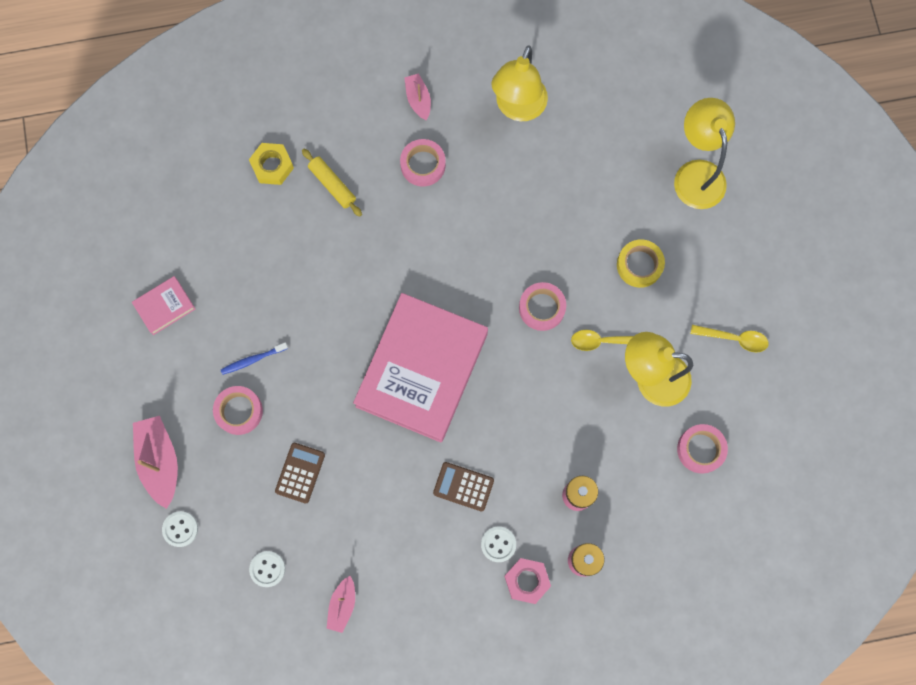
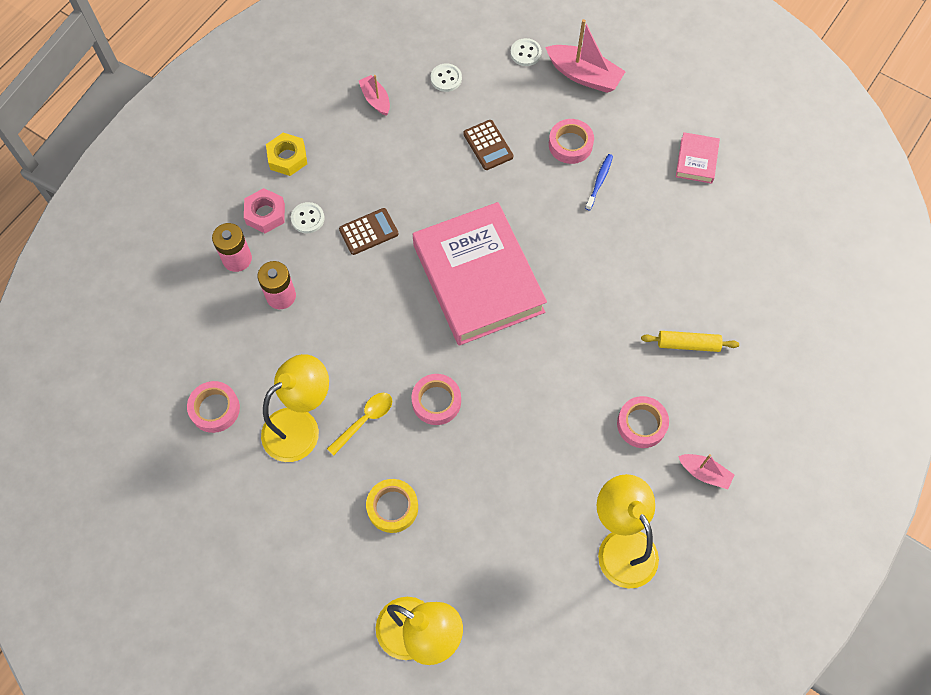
camera: 135 degrees right, 10 degrees down
(272, 166) = (745, 316): yellow nut -> yellow nut (287, 158)
(734, 339) = (261, 519): yellow spoon -> none

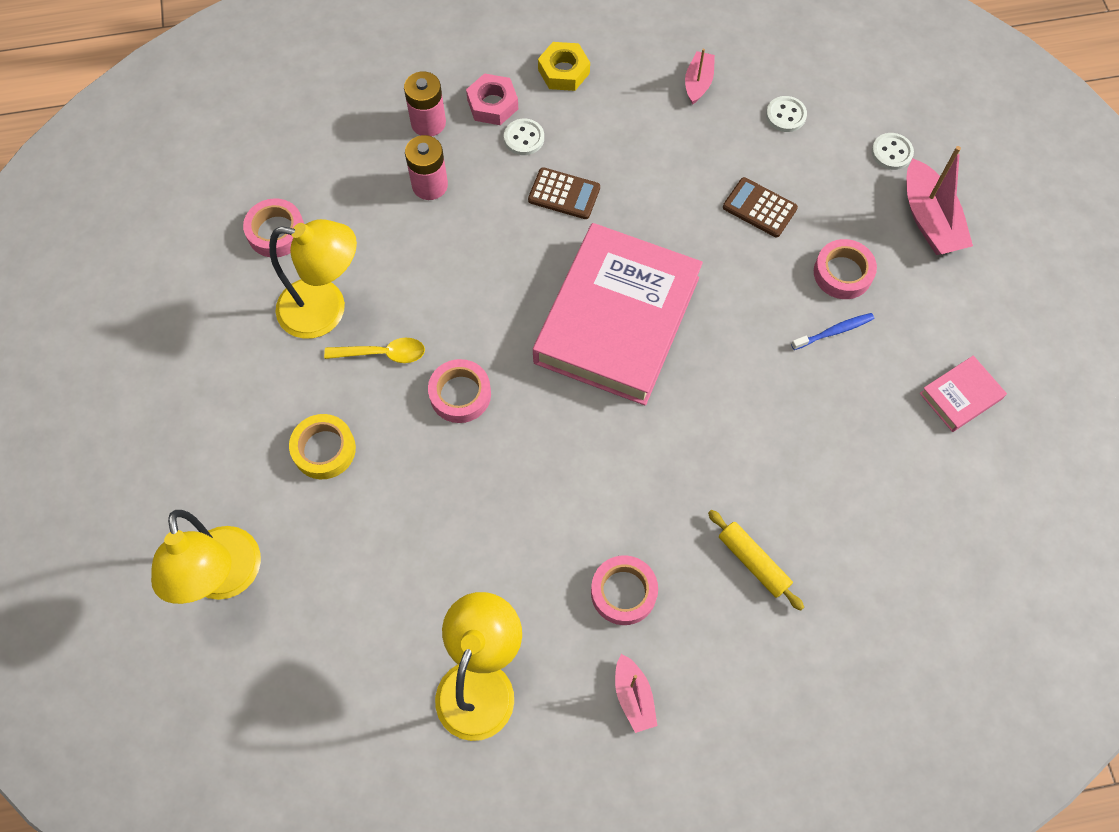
camera: 45 degrees right, 0 degrees up
(488, 145) = (759, 208): brown calculator -> brown calculator turned 105 degrees clockwise

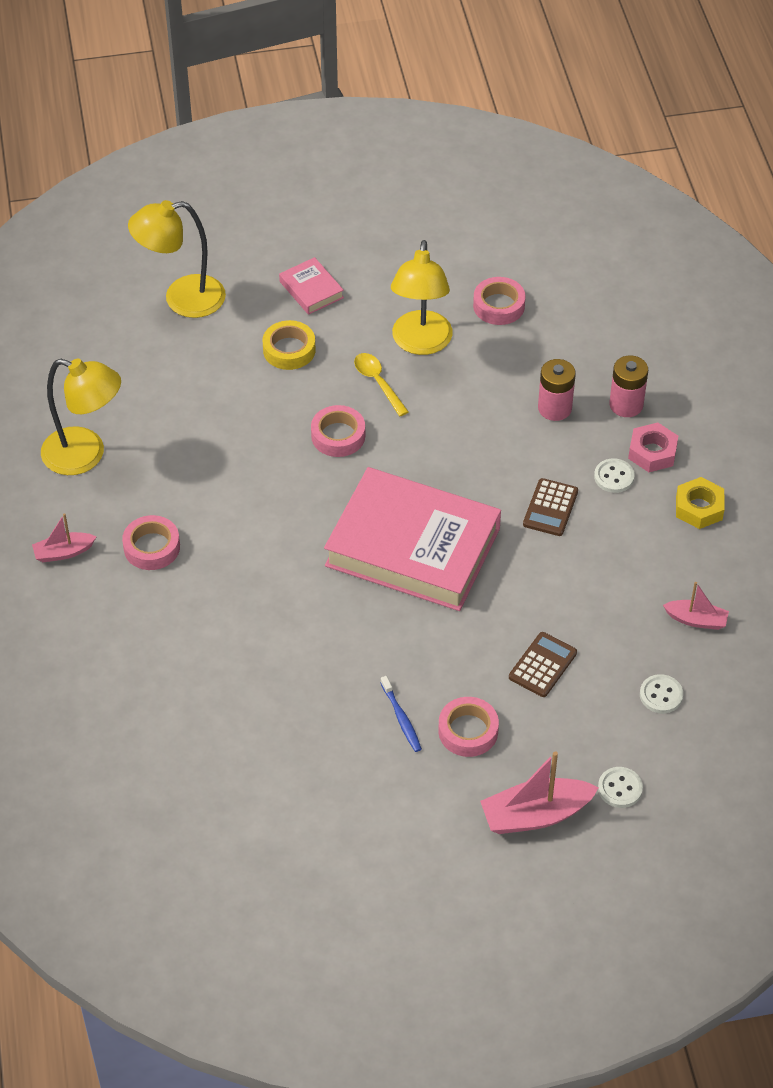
camera: 90 degrees right, 15 degrees down
(382, 353) = (378, 382): yellow spoon -> yellow spoon turned 150 degrees clockwise
(753, 562) = (171, 640): yellow rolling pin -> none
(960, 396) = (329, 819): pink book -> pink book (311, 289)

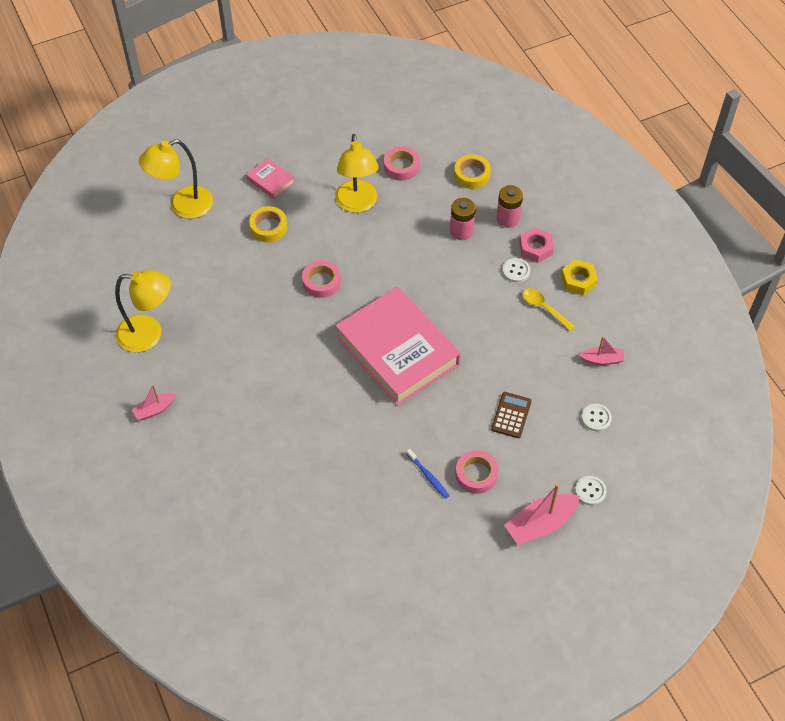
camera: 15 degrees left, 5 degrees up
(152, 547) = (216, 391): pink tape -> none
(378, 382) = (337, 238): yellow spoon -> yellow spoon (544, 308)
(413, 547) = (397, 351): pink book -> pink book turned 45 degrees clockwise
(550, 508) = (481, 302): brown calculator -> none
(594, 336) = (472, 175): none -> yellow tape

